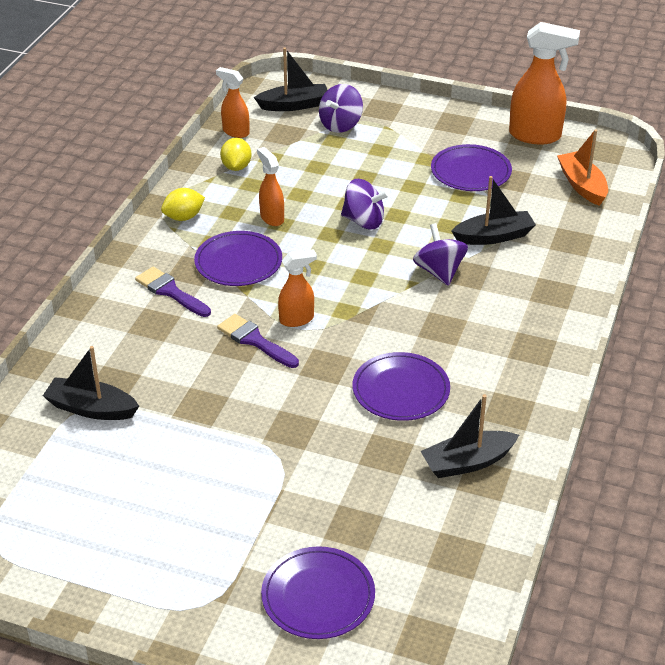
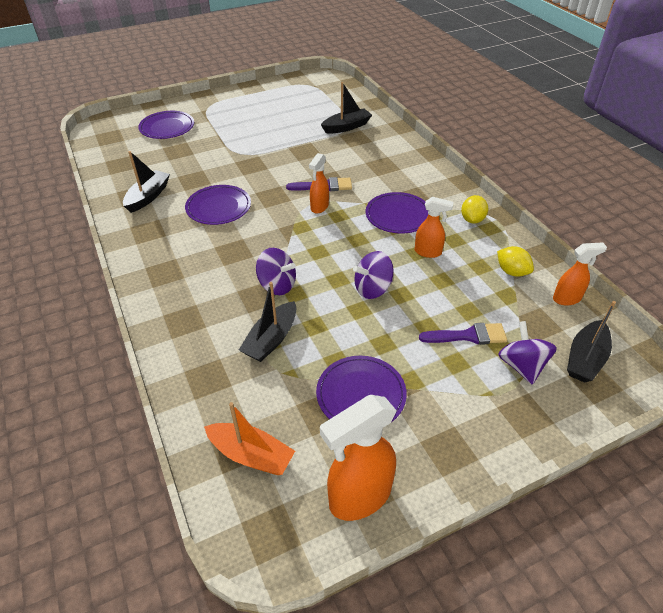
camera: 135 degrees right, 5 degrees up
(170, 291) = (402, 182): purple brush -> purple brush (468, 336)

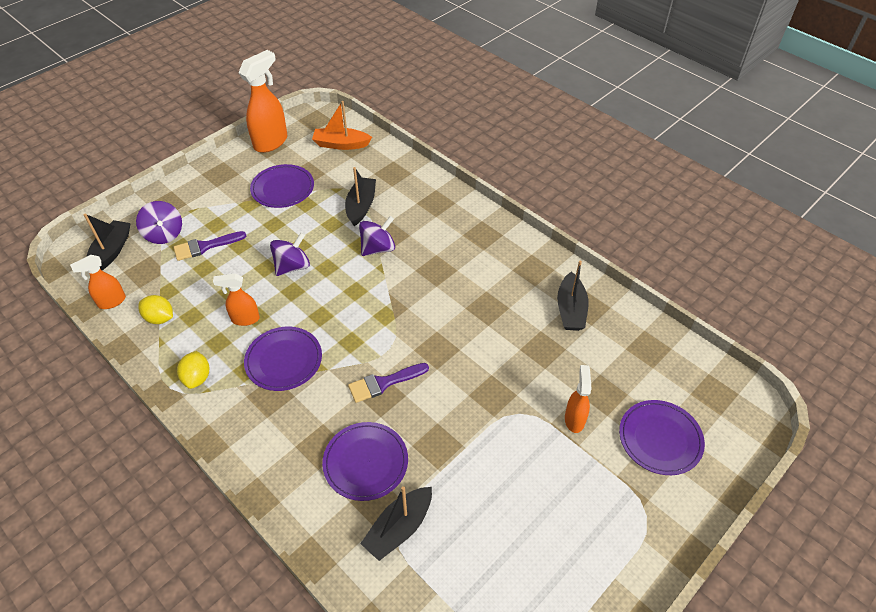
camera: 160 degrees right, 5 degrees up
(218, 207) = (485, 317): purple plate -> purple plate (365, 462)
(277, 285) = (378, 248): purple spinning top -> purple spinning top turned 135 degrees clockwise
(319, 207) = (376, 347): orange spray bottle -> orange spray bottle (574, 419)

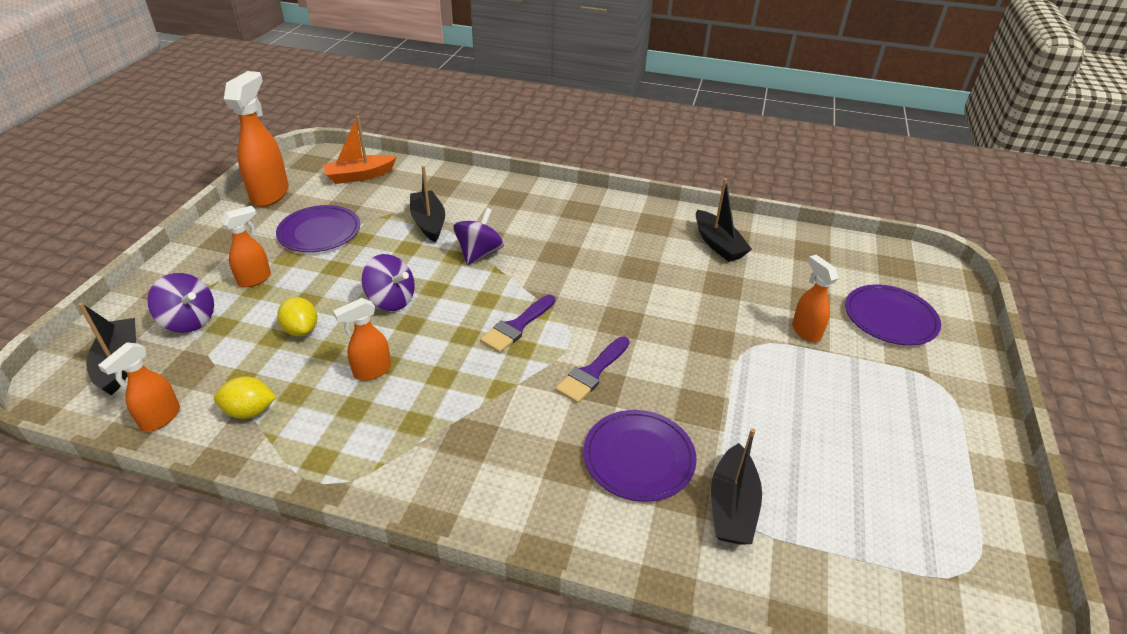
camera: 30 degrees left, 10 degrees down
(197, 378) = (354, 456): yellow lemon -> yellow lemon (301, 330)
(205, 246) = (259, 315): purple brush -> purple brush (517, 326)
(220, 215) = (255, 279): none -> orange spray bottle
(284, 360) = (456, 395): purple plate -> none
(292, 266) = (391, 300): purple spinning top -> purple spinning top turned 105 degrees clockwise

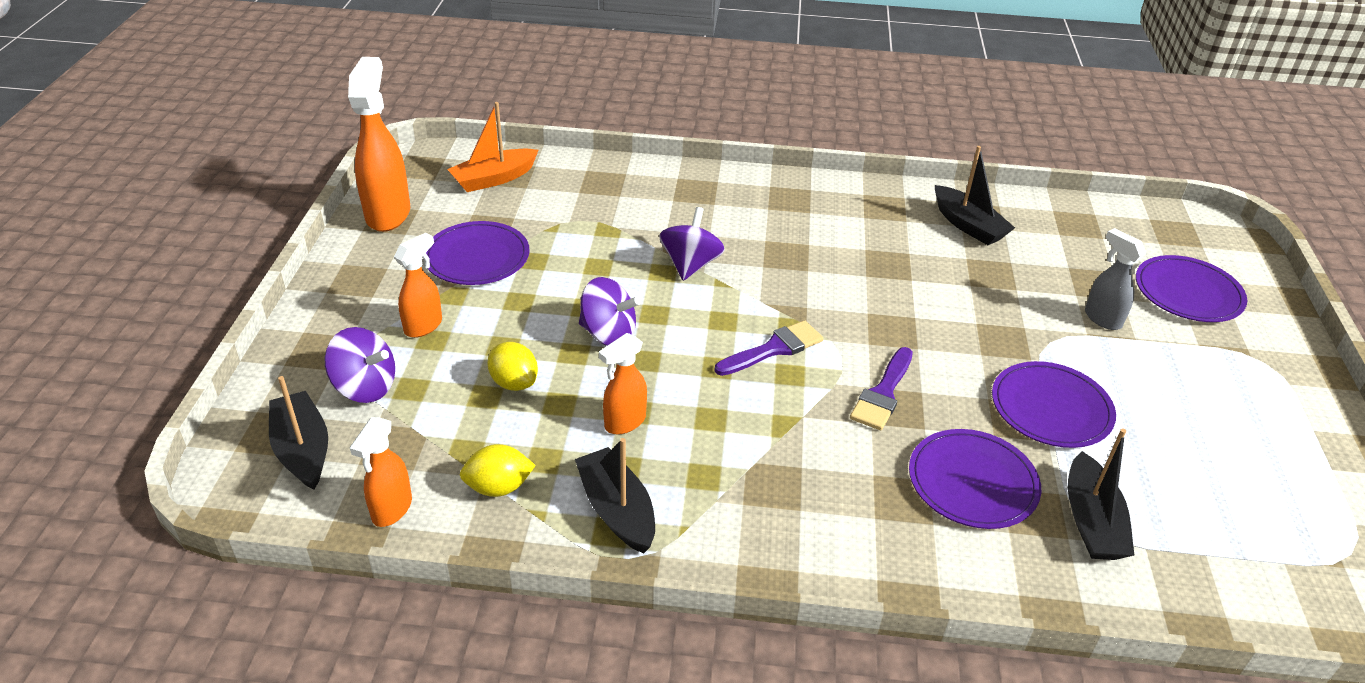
camera: 10 degrees left, 0 degrees up
(428, 223) = (610, 232): black boat -> black boat (617, 510)
(517, 326) = (774, 349): purple brush -> purple brush turned 150 degrees counterclockwise
(732, 402) = (1051, 408): none -> purple plate
(805, 331) = (1102, 318): orange spray bottle -> grey spray bottle

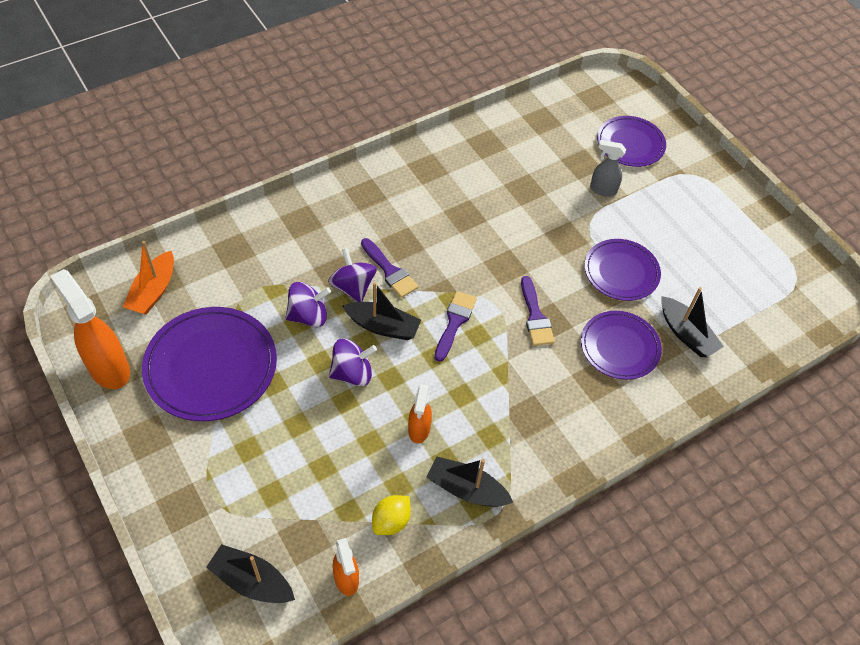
camera: 40 degrees left, 15 degrees up
(365, 387) = (243, 512): purple spinning top -> purple spinning top (308, 316)
(424, 326) = (232, 443): orange spray bottle -> none
(477, 257) = (211, 366): purple plate -> purple plate, size x1.57
(514, 383) = (330, 446): yellow lemon -> none
(746, 270) = (390, 271): none -> purple brush
(968, 225) = (485, 156): black boat -> black boat (383, 326)

